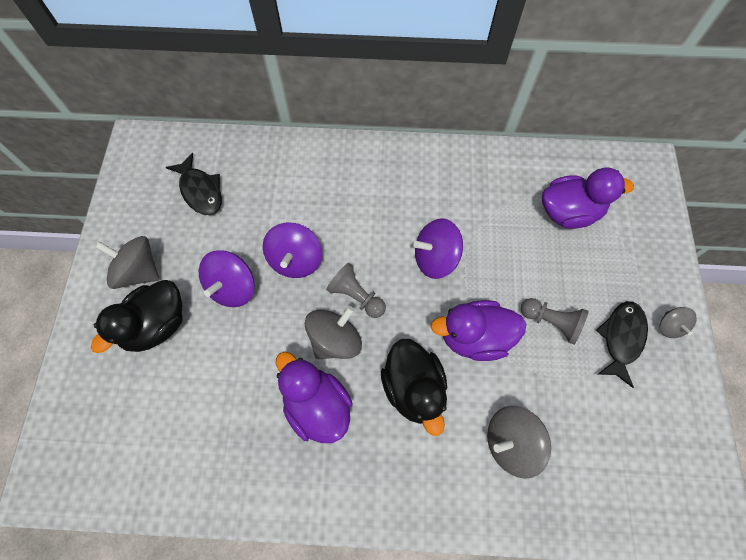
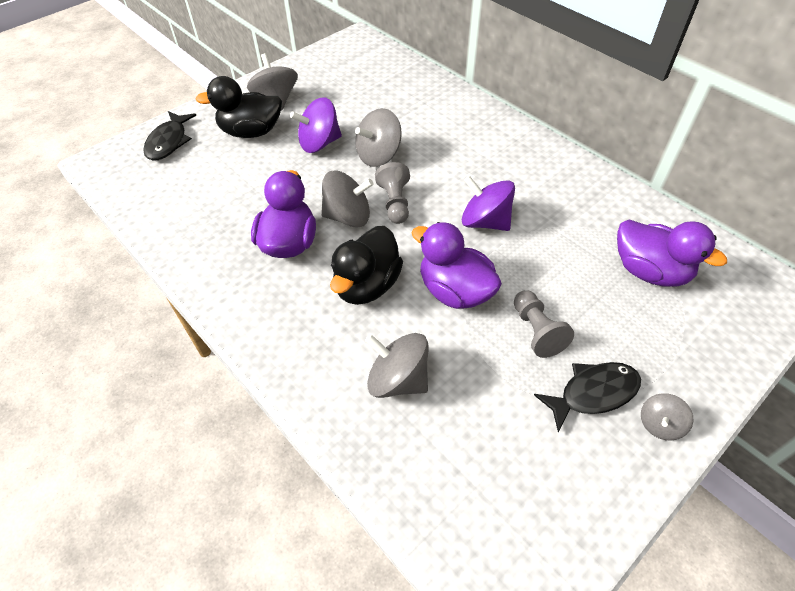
camera: 45 degrees right, 15 degrees down
(200, 191) = (364, 83): black fish -> black fish (169, 142)
(295, 260) = (378, 156): purple spinning top -> grey spinning top

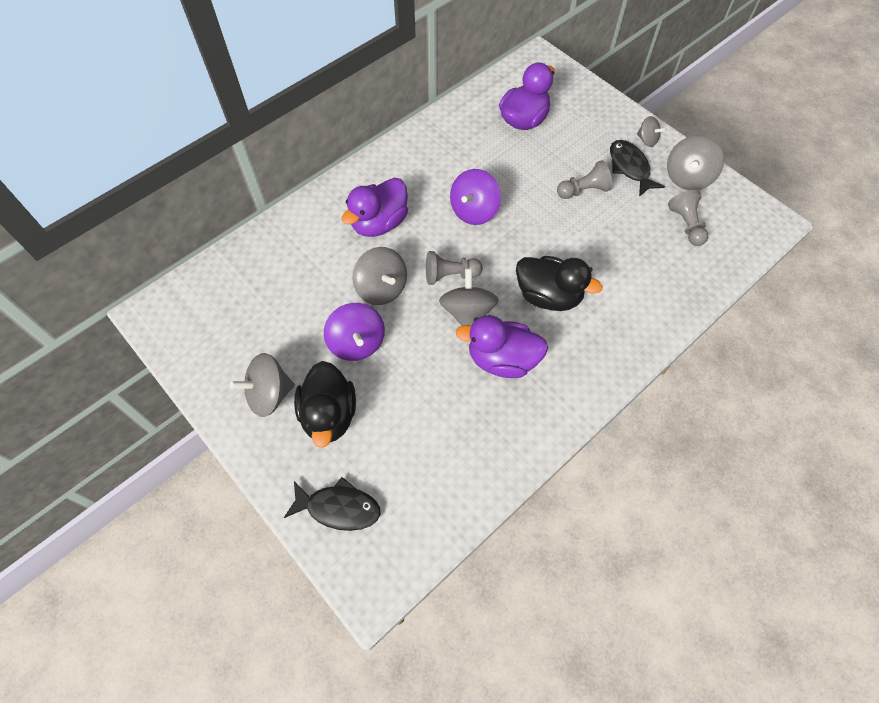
camera: 90 degrees left, 10 degrees up
(398, 380) = (635, 275): grey spinning top -> grey spinning top (687, 177)
(455, 291) = (550, 236): purple duck -> purple duck (379, 223)
(492, 460) = (686, 225): none -> grey pawn

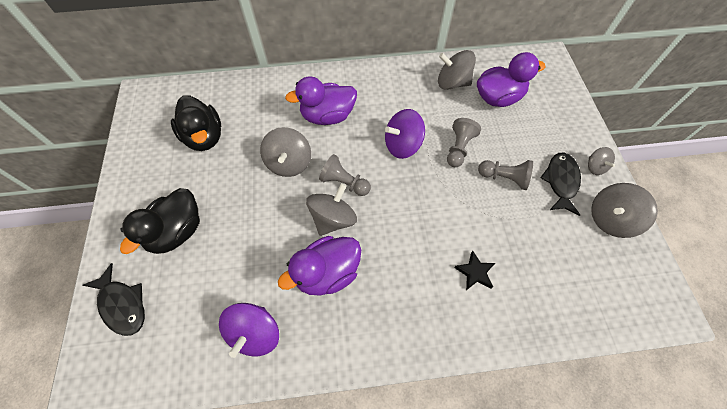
camera: 35 degrees right, 0 degrees up
(269, 394) = (156, 191): grey spinning top -> grey spinning top (452, 83)
(357, 343) = (239, 192): purple spinning top -> purple spinning top (255, 333)
(502, 359) = (327, 273): purple duck -> purple duck turned 75 degrees counterclockwise
(548, 296) = (405, 246): black duck -> black duck (204, 137)
(619, 282) = (475, 272): none -> black star
(686, 225) = (576, 259): grey pawn -> grey pawn (458, 148)

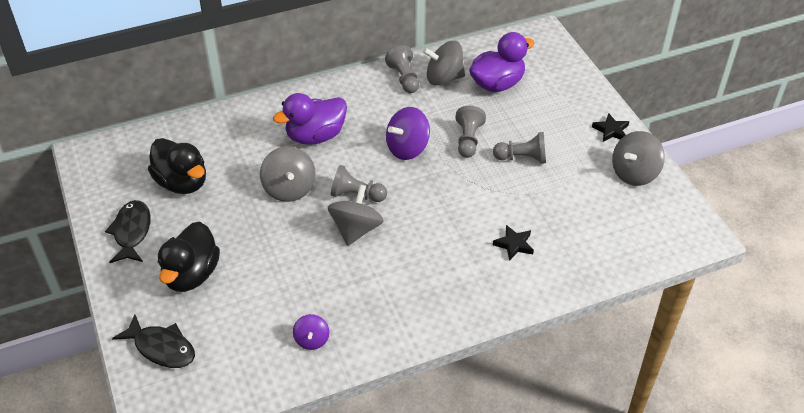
camera: 15 degrees left, 15 degrees down
(255, 333) = (312, 340): purple spinning top -> purple spinning top, size x0.58
(327, 273) = (366, 276): purple duck -> none
(418, 77) = (404, 78): none -> grey pawn
(560, 181) = (580, 150): black fish -> black fish (132, 232)
(595, 167) = (611, 130): grey spinning top -> black star

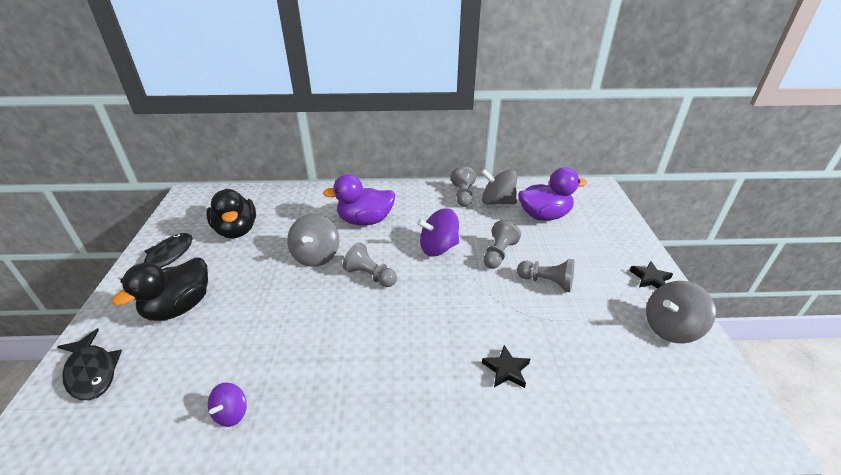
camera: 20 degrees right, 10 degrees down
(356, 229) = (351, 307): grey spinning top -> none

